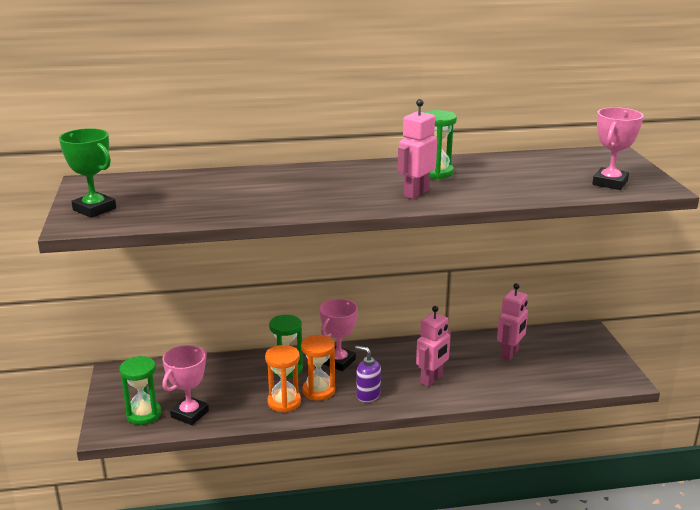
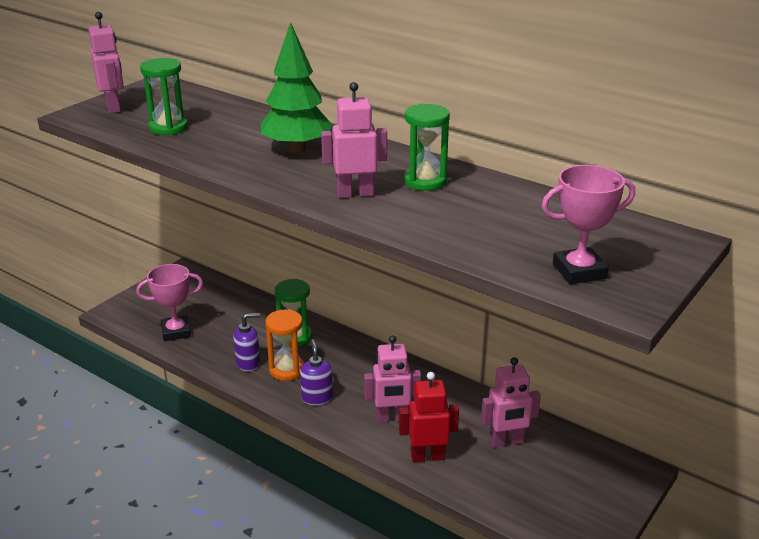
camera: 45 degrees right, 5 degrees up
(94, 209) = (114, 107): green trophy -> pink robot
(144, 414) = (150, 314): green hourglass -> green hourglass (168, 128)
(284, 402) = (248, 363): orange hourglass -> purple soap dispenser
(313, 184) = (297, 149): none -> green tree
(339, 362) = (343, 355): pink trophy -> none
(485, 387) = (427, 456): none -> red robot

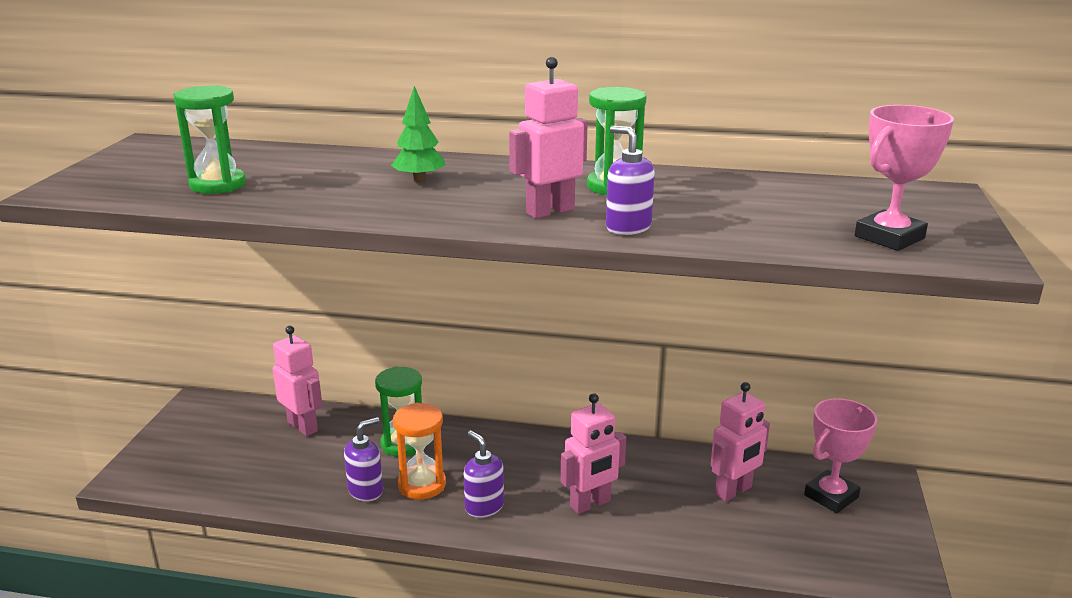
camera: 25 degrees left, 5 degrees down
(114, 107) = (109, 175): pink robot -> pink robot (303, 426)
(176, 332) = (238, 479): pink trophy -> pink trophy (831, 496)
(297, 149) = (419, 180): green tree -> green tree, size x0.56
(393, 219) = (628, 227): none -> purple soap dispenser
(427, 456) = (664, 534): red robot -> none

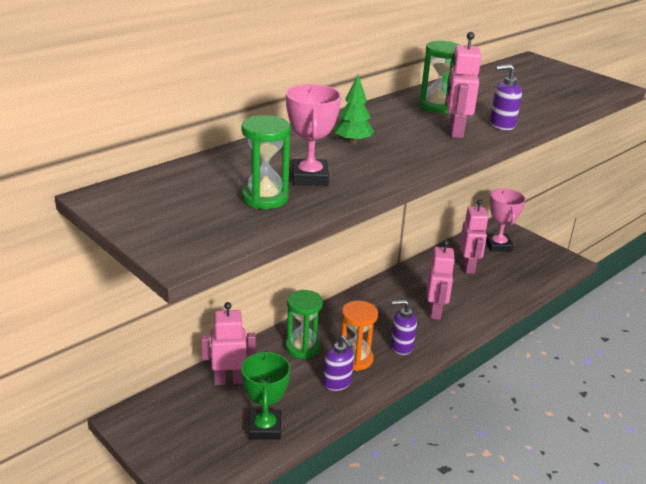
camera: 55 degrees left, 5 degrees up
(248, 478) = (265, 428): none -> green trophy
(366, 490) = (337, 383): purple soap dispenser -> purple soap dispenser turned 150 degrees clockwise
(889, 237) = (575, 88): pink trophy -> pink trophy (309, 177)

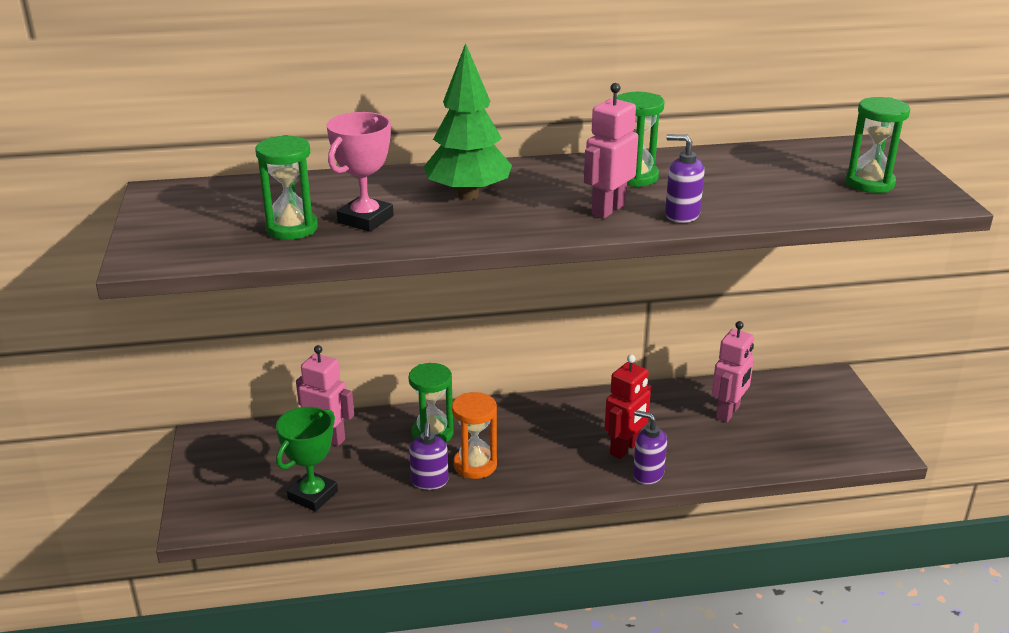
camera: 35 degrees right, 0 degrees up
(353, 142) = (468, 195): green tree -> green tree, size x1.79
(401, 346) = (540, 471): purple soap dispenser -> purple soap dispenser (647, 474)
(435, 312) = (625, 448): pink robot -> red robot
(498, 245) = (801, 400): pink trophy -> none
(565, 83) = (869, 183): none -> green hourglass

